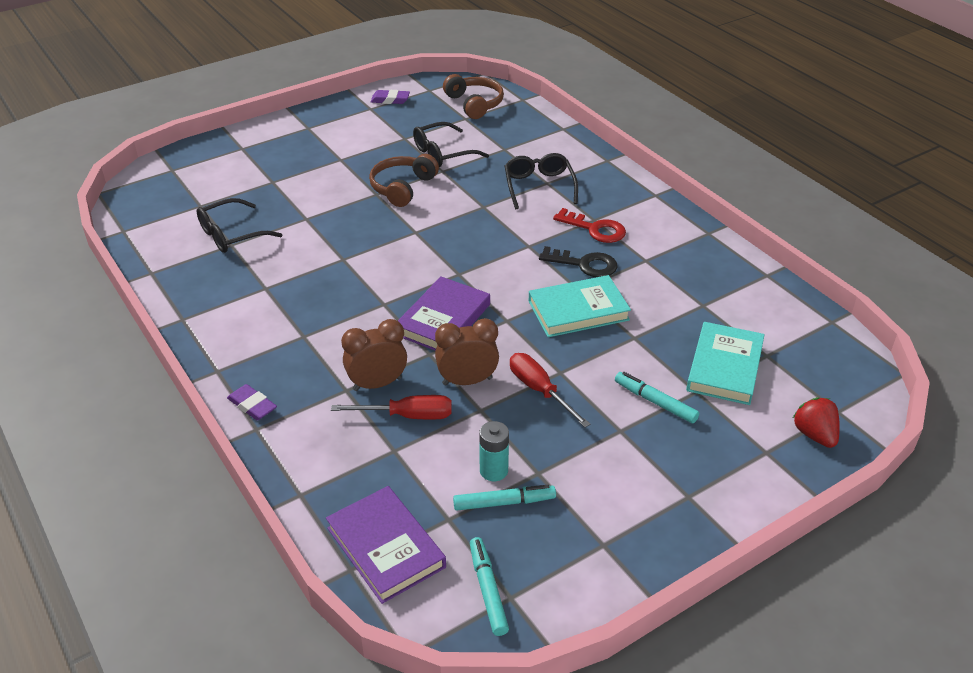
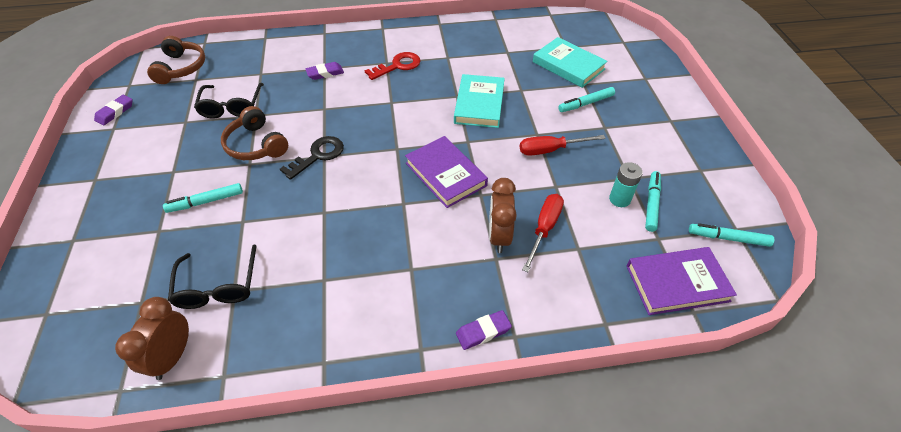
camera: 65 degrees left, 10 degrees up
(316, 190) = (206, 202): none -> turquoise marker
(467, 381) = (522, 183): brown clock -> brown clock (173, 356)
(474, 104) = (181, 68): brown headphones -> brown headphones turned 90 degrees clockwise
(539, 186) = (325, 73): black glasses -> purple eraser
(584, 264) = (432, 84): black key -> black key (318, 155)
(814, 435) = (638, 56): red strawberry -> none

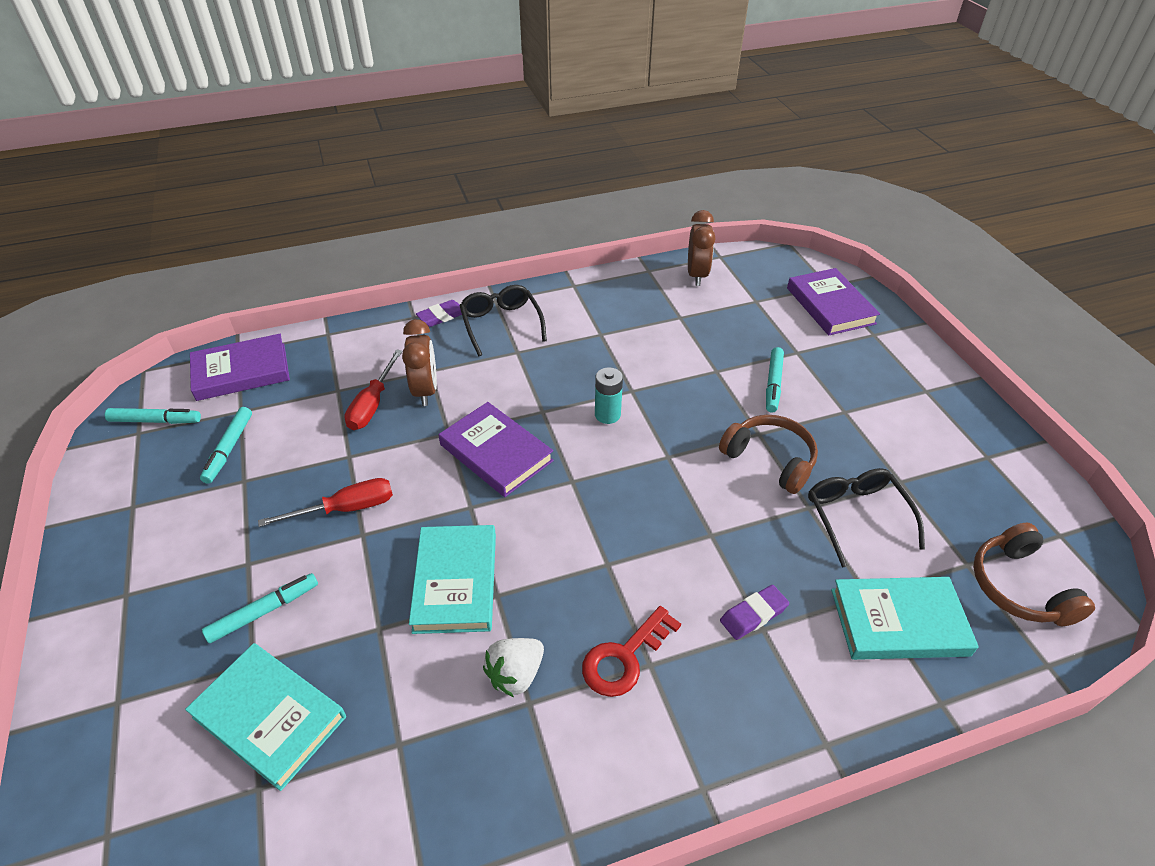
camera: 170 degrees right, 5 degrees down
(74, 283) = (830, 306): none -> purple book
(115, 112) = (1017, 482): purple eraser -> none
(206, 202) = (773, 384): turquoise marker -> turquoise marker turned 135 degrees clockwise
(218, 286) = (697, 318): black glasses -> black glasses (501, 324)
(256, 63) = (899, 622): none -> turquoise book
(318, 155) = (676, 455): black key -> none
(452, 66) = (515, 674): none -> white strawberry
(619, 199) = (268, 449): turquoise battery -> turquoise battery (607, 415)

